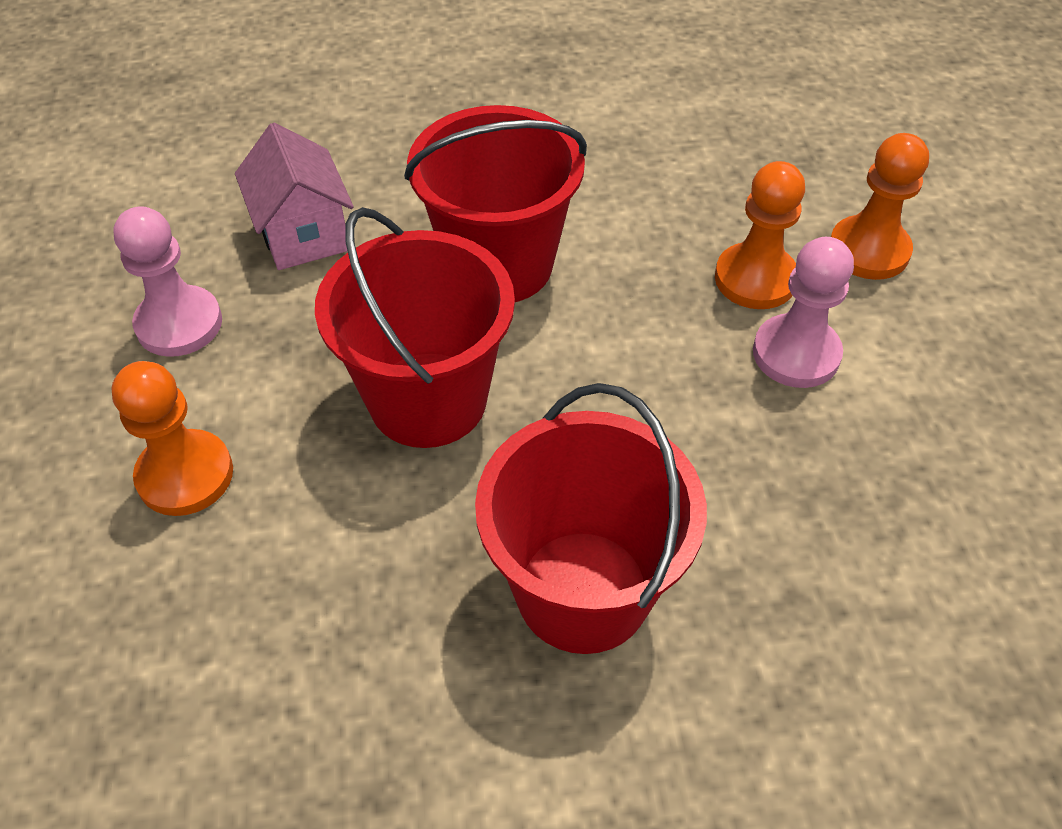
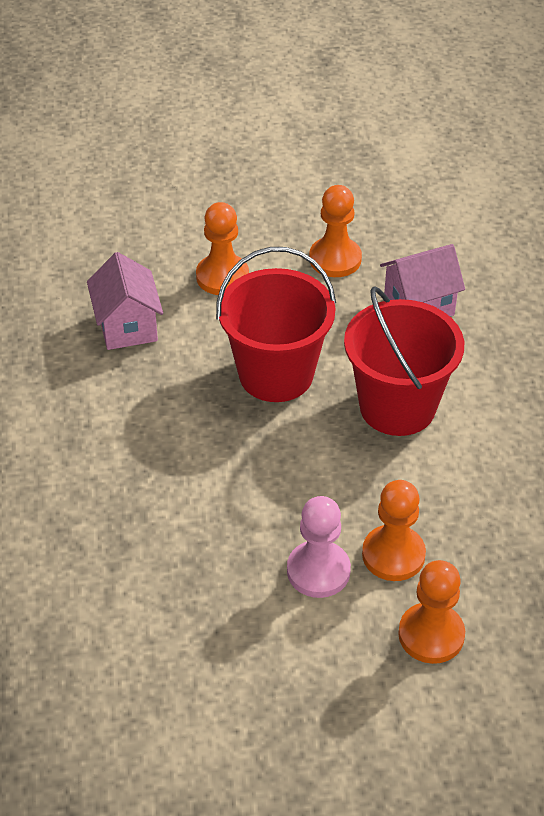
camera: 90 degrees right, 5 degrees down
(179, 324) = (335, 259): pink pawn -> orange pawn
(288, 623) = (127, 326): none -> pink house
(583, 591) = (136, 446): red bucket -> none

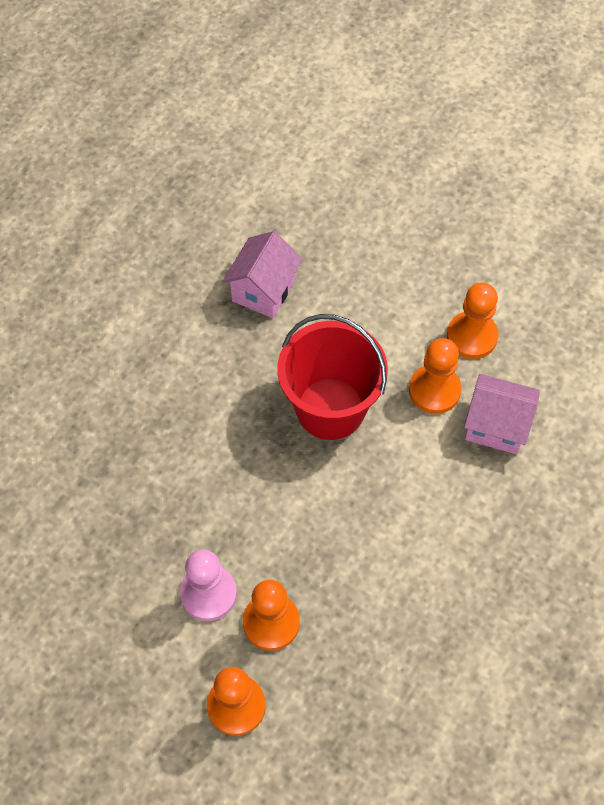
camera: 40 degrees right, 15 degrees up
(222, 277) = (371, 293): orange pawn -> orange pawn (434, 390)
(397, 407) = (392, 503): red bucket -> none

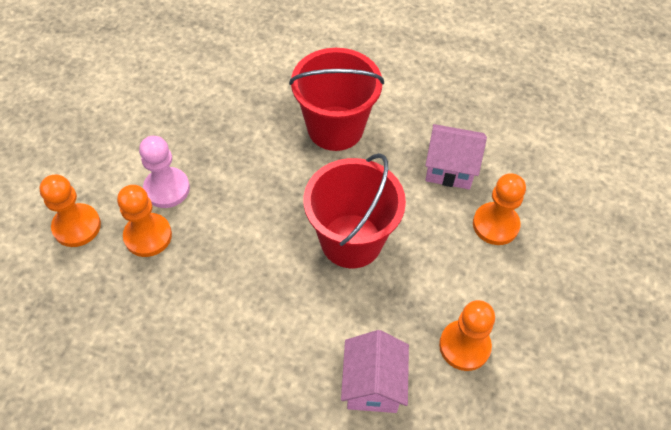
camera: 75 degrees right, 5 degrees down
(172, 391) = (335, 128): none -> red bucket
(434, 390) = (395, 322): orange pawn -> orange pawn (495, 225)

